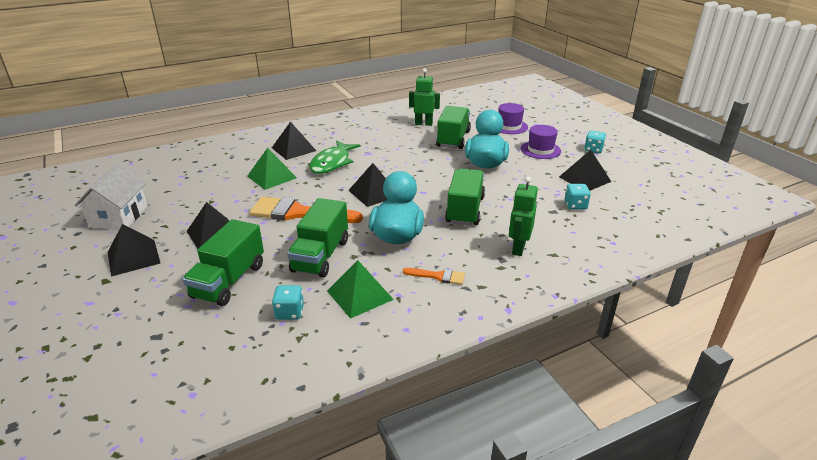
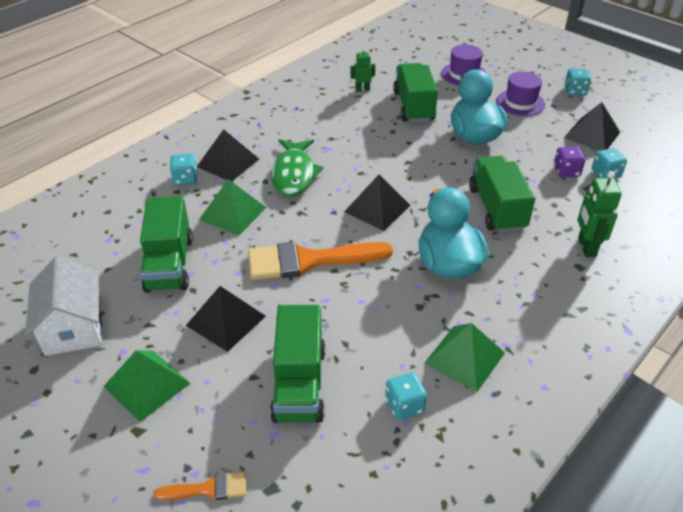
camera: 20 degrees left, 10 degrees up
(133, 257) = (147, 384): black pyramid -> green pyramid
(258, 153) = (185, 179): none -> turquoise dice
(320, 256) = (381, 316): green truck -> green truck (169, 264)
(423, 124) = (362, 89): green robot -> green robot, size x0.63
(438, 276) = (530, 308): orange brush -> orange brush (208, 489)
(542, 198) = (566, 171): none -> purple dice

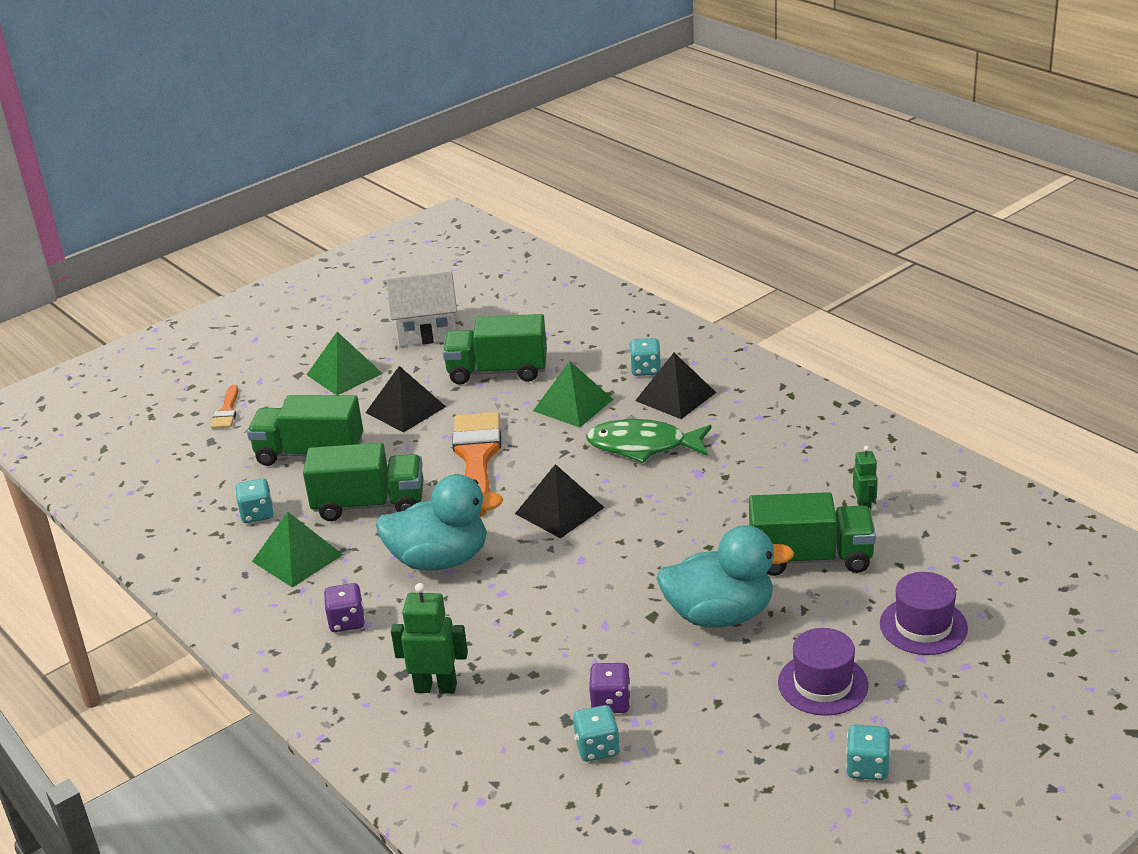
camera: 100 degrees right, 10 degrees down
(497, 208) = (536, 615): green truck -> green truck (369, 505)
(536, 307) = (347, 621): none -> purple dice
(592, 135) = (713, 757): black pyramid -> none

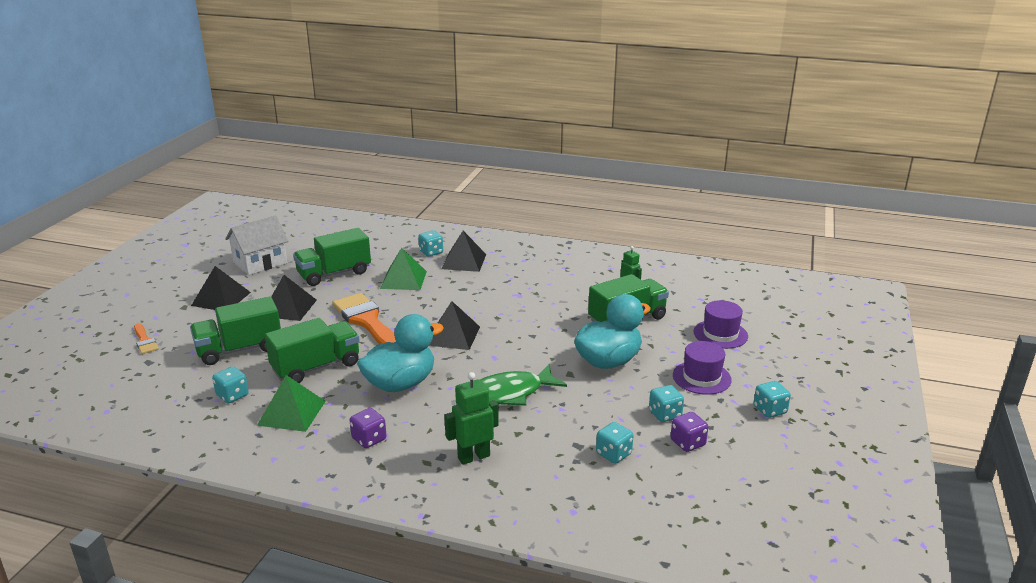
camera: 35 degrees left, 5 degrees down
(344, 374) = (221, 299): green pyramid -> black pyramid
(611, 702) = (595, 427): purple dice -> purple dice (687, 443)
(643, 446) = (470, 290): green fish -> green fish (509, 393)
(716, 719) = (665, 414): none -> turquoise dice

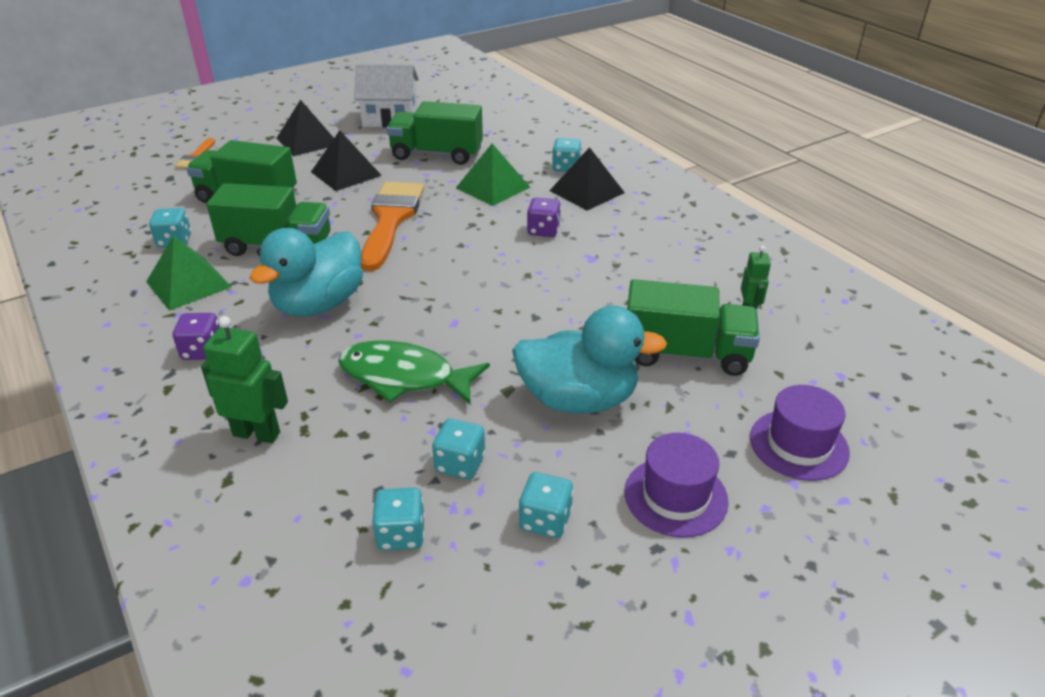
camera: 40 degrees right, 10 degrees up
(400, 384) = (319, 304): turquoise duck -> turquoise duck turned 120 degrees clockwise
(453, 335) = (449, 274): black pyramid -> none
(687, 443) = (515, 584): purple dice -> purple dice (543, 230)
(769, 410) = (712, 615): turquoise dice -> turquoise dice (460, 464)

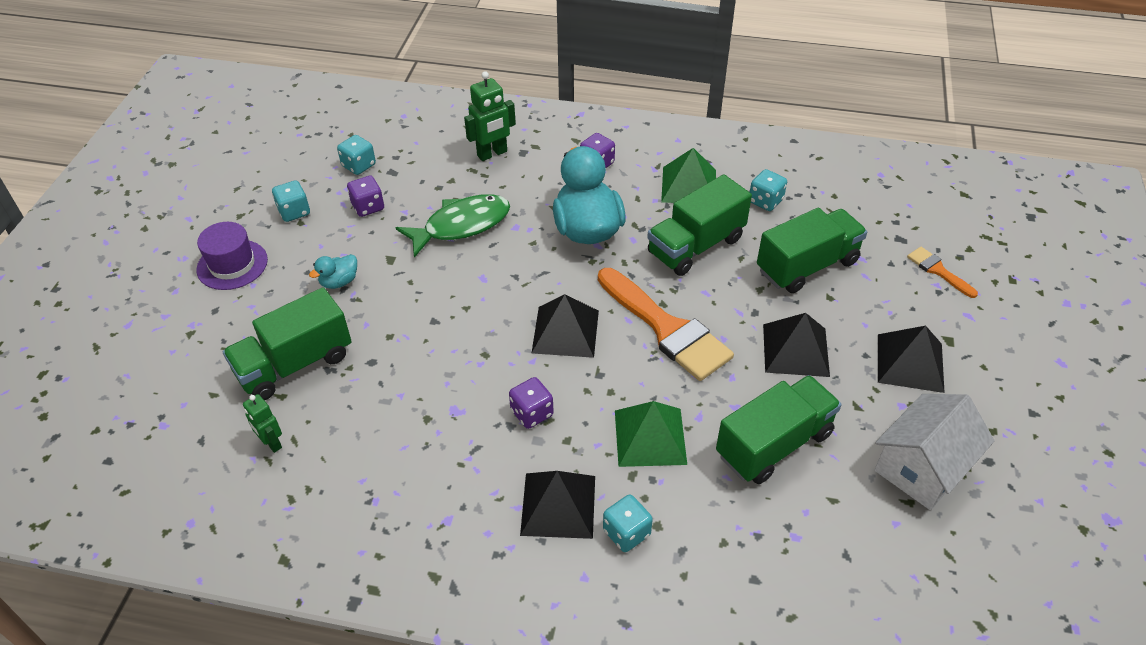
camera: 135 degrees right, 10 degrees up
(453, 255) = (565, 331): none -> black pyramid
(460, 464) = (368, 207): turquoise dice -> purple dice
(578, 399) = (339, 282): turquoise duck -> turquoise duck, size x0.45
(799, 445) = (172, 343): purple hat -> none

